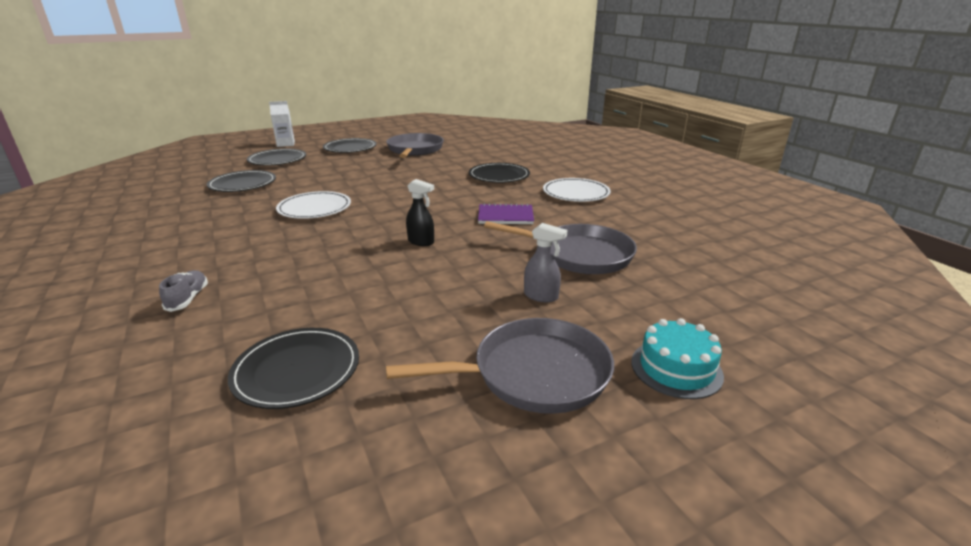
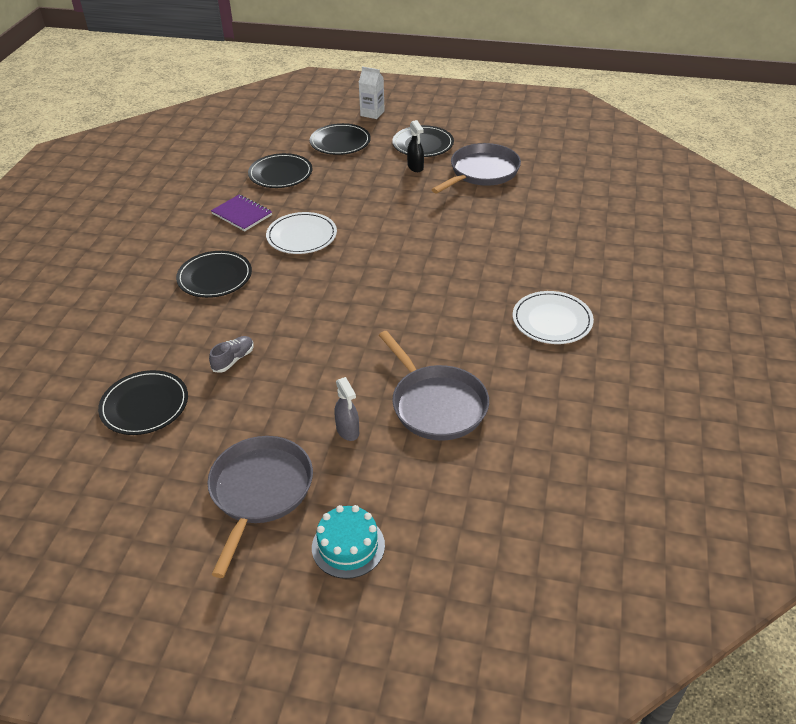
camera: 40 degrees right, 15 degrees up
(188, 299) = (141, 306): grey shoe -> grey shoe (233, 360)
(421, 242) = (334, 322): black spray bottle -> black spray bottle (415, 167)
(499, 176) = (511, 256): black plate -> black plate (215, 277)
(505, 216) = (439, 322): purple notebook -> purple notebook (242, 214)
(534, 373) = (260, 491): grey pan -> grey pan turned 105 degrees counterclockwise

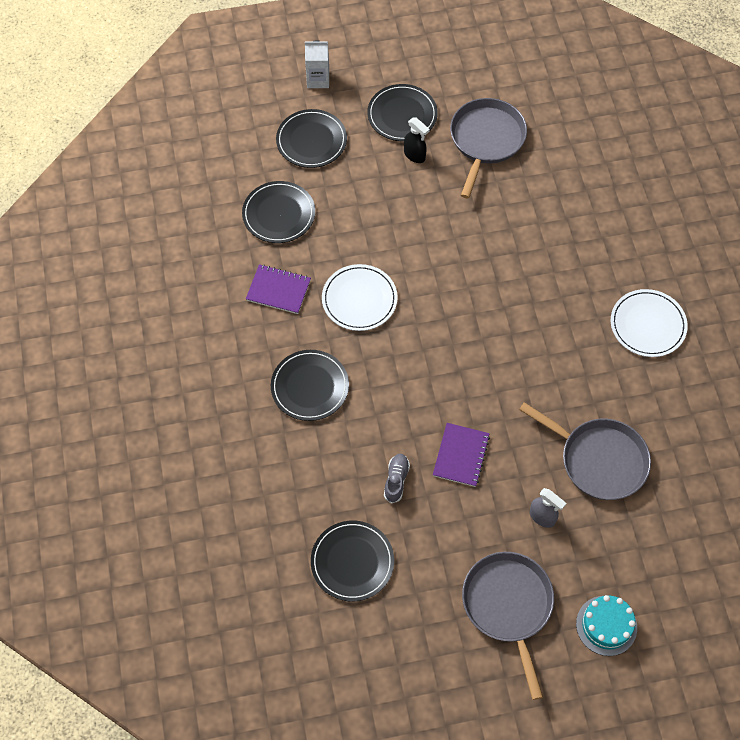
camera: 25 degrees left, 20 degrees up
(305, 360) = (461, 455): none -> purple notebook

